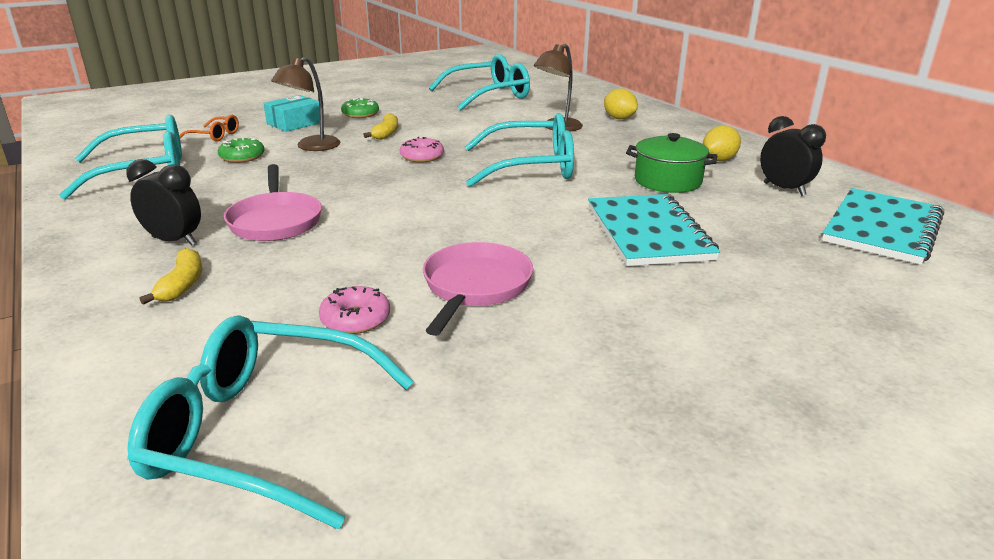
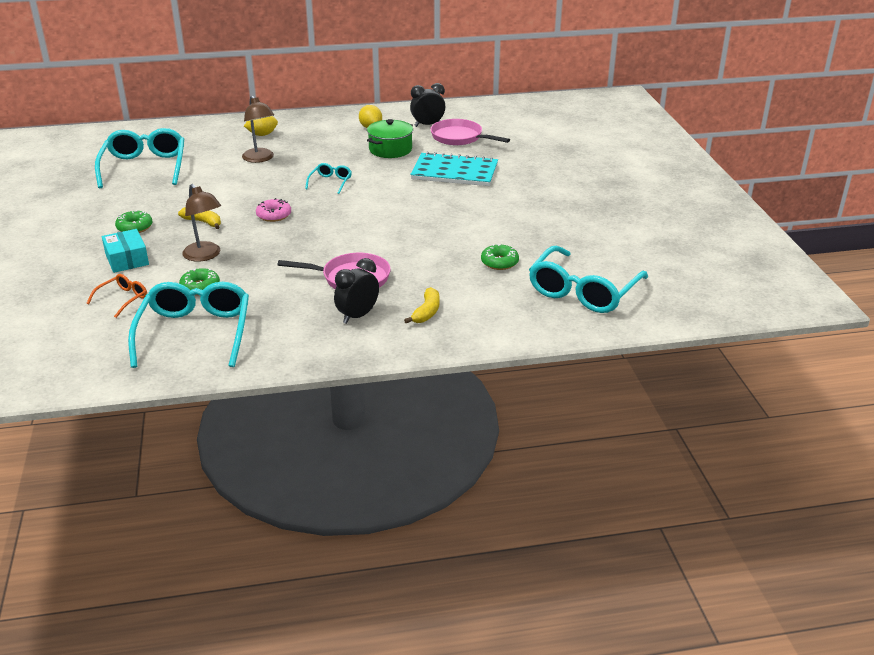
camera: 70 degrees left, 5 degrees up
(182, 284) = (427, 312): yellow banana -> yellow banana turned 90 degrees clockwise
(355, 319) = (499, 262): pink donut -> green donut
(475, 287) = (485, 227): pink pan -> pink pan (459, 138)
(531, 167) = (330, 182): turquoise glasses -> turquoise glasses, size x0.47
(882, 228) = (490, 120): turquoise notebook -> none

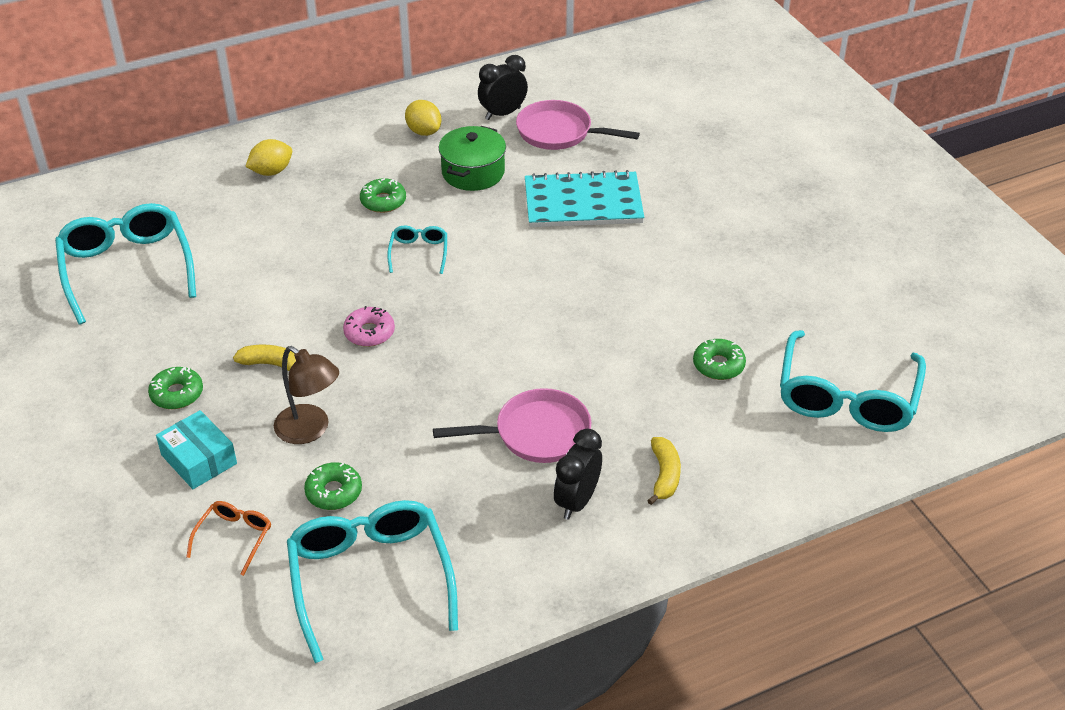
camera: 15 degrees left, 10 degrees up
(260, 159) = (293, 222): brown lamp -> none
(323, 156) = (383, 201): none -> green donut

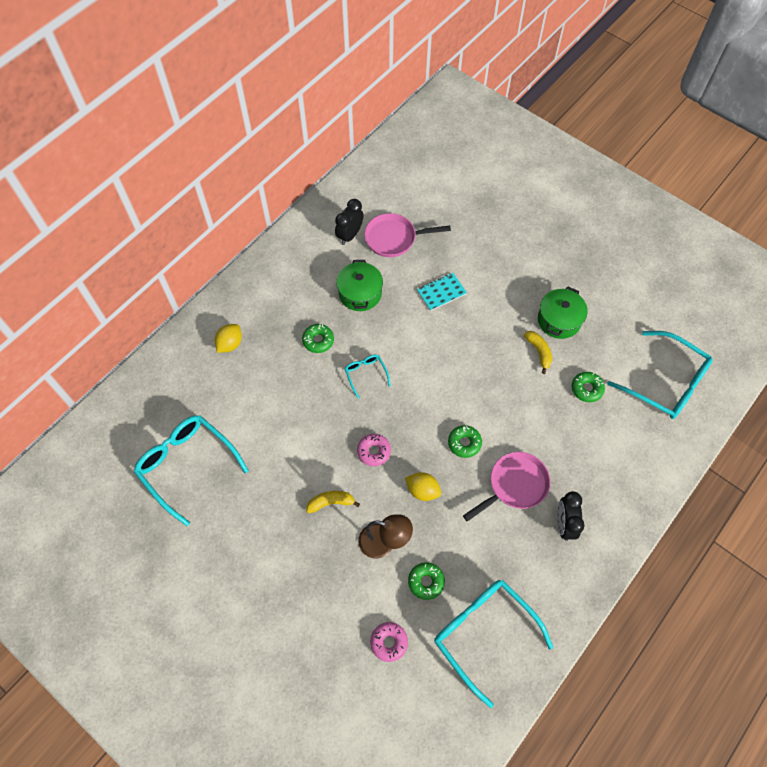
camera: 25 degrees left, 20 degrees up
(177, 394) = (285, 552): green donut -> green donut (464, 443)
(199, 459) = (331, 595): turquoise box -> none
(234, 537) = (389, 642): orange glasses -> pink donut
(424, 131) = (308, 270): yellow lemon -> yellow lemon (422, 490)
(583, 203) = (441, 292): turquoise notebook -> turquoise notebook, size x0.56
(664, 475) = (600, 483): yellow banana -> yellow banana (539, 352)
(730, 280) = (559, 320): none -> green pot
(846, 397) = (666, 383): turquoise glasses -> turquoise glasses turned 45 degrees counterclockwise

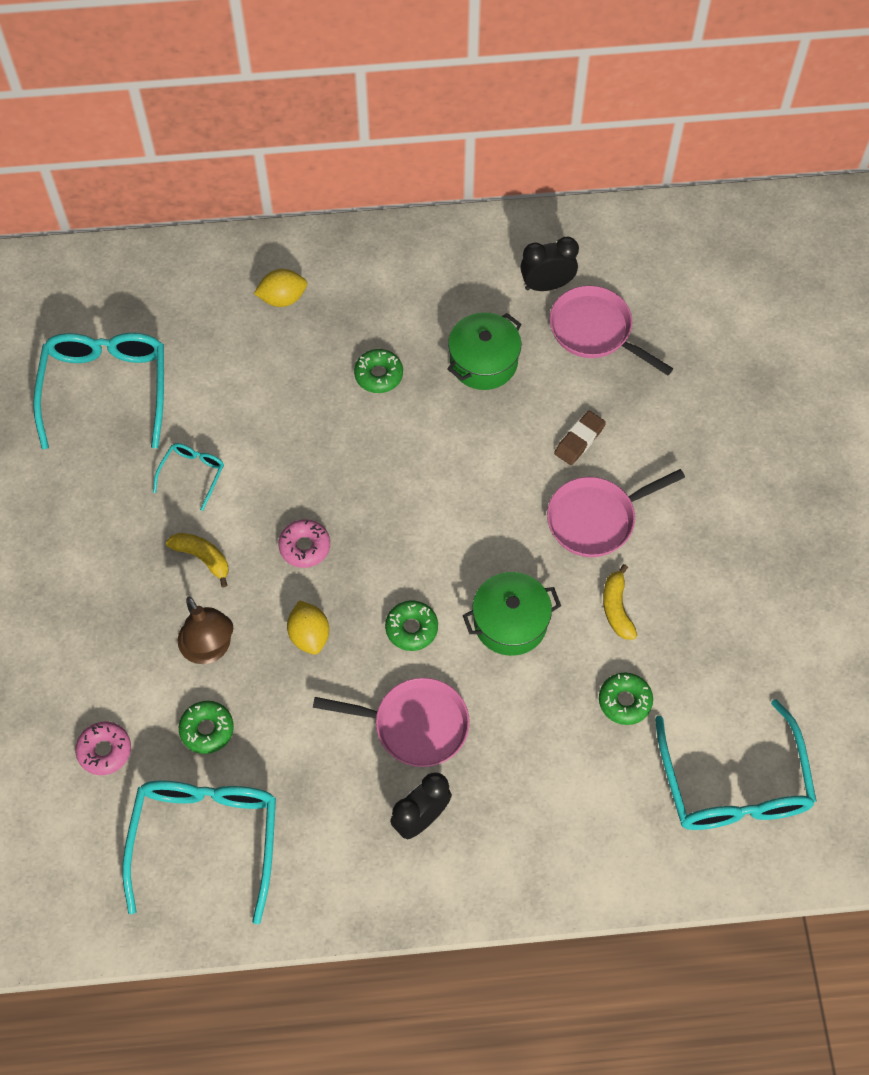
camera: 45 degrees right, 0 degrees up
(365, 374) = (389, 457): turquoise glasses -> turquoise glasses (192, 474)
(441, 292) = (579, 440): turquoise notebook -> brown eraser
(487, 321) = (596, 519): none -> pink pan
(539, 352) = (617, 608): yellow banana -> yellow banana turned 150 degrees clockwise
(559, 320) = (685, 595): green pot -> green pot (510, 622)

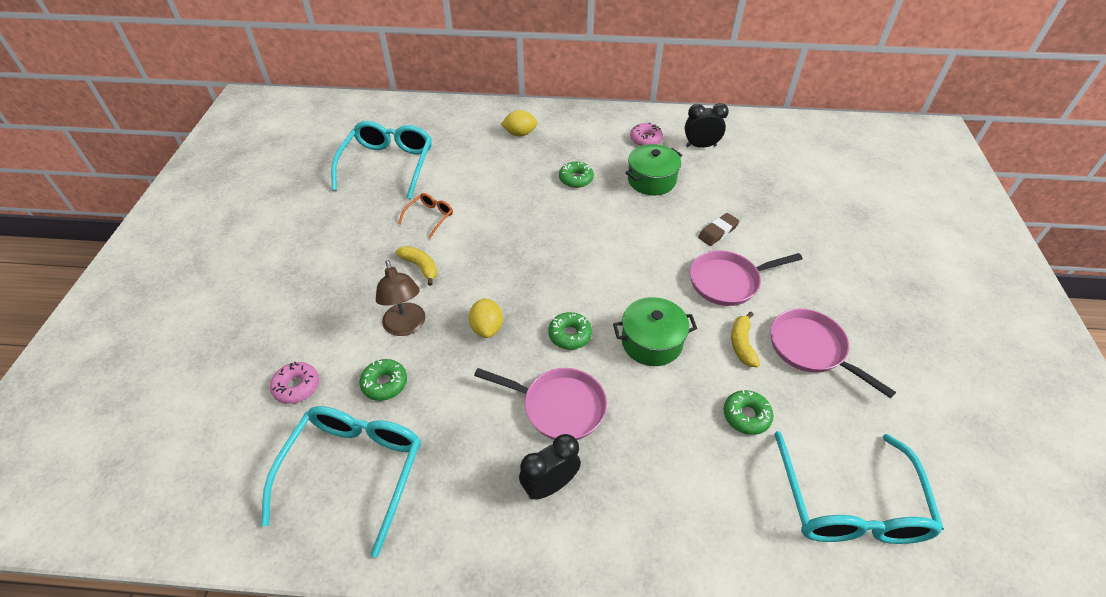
camera: 10 degrees right, 15 degrees down
(192, 474) = (430, 217): turquoise glasses -> orange glasses
(305, 547) = (498, 270): pink donut -> pink donut (645, 139)
(595, 331) = (733, 173): pink pan -> pink pan (811, 349)

